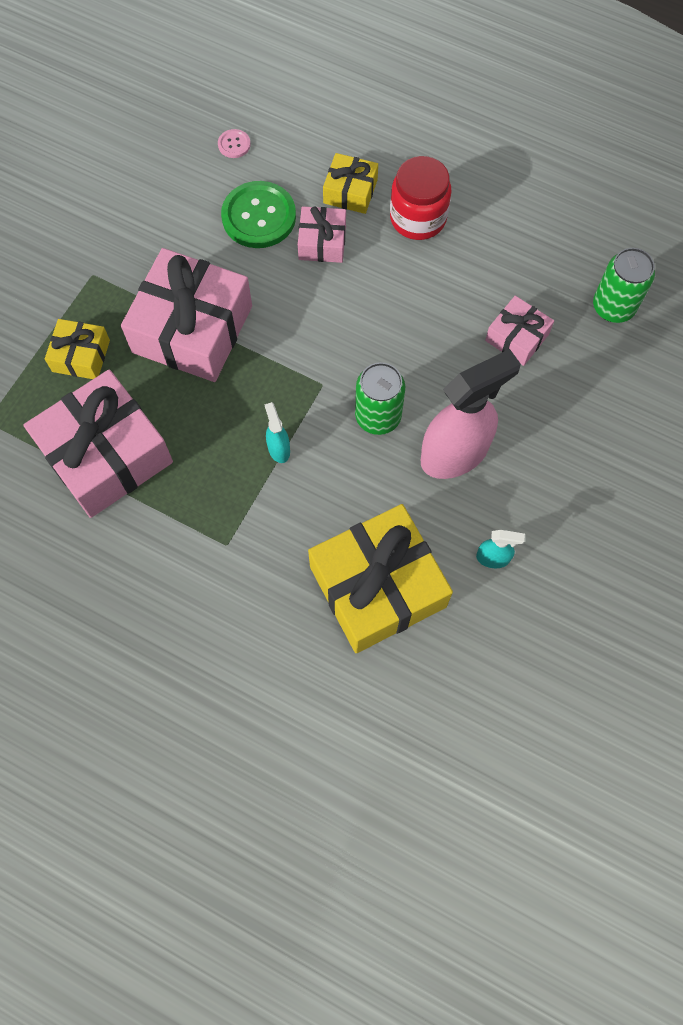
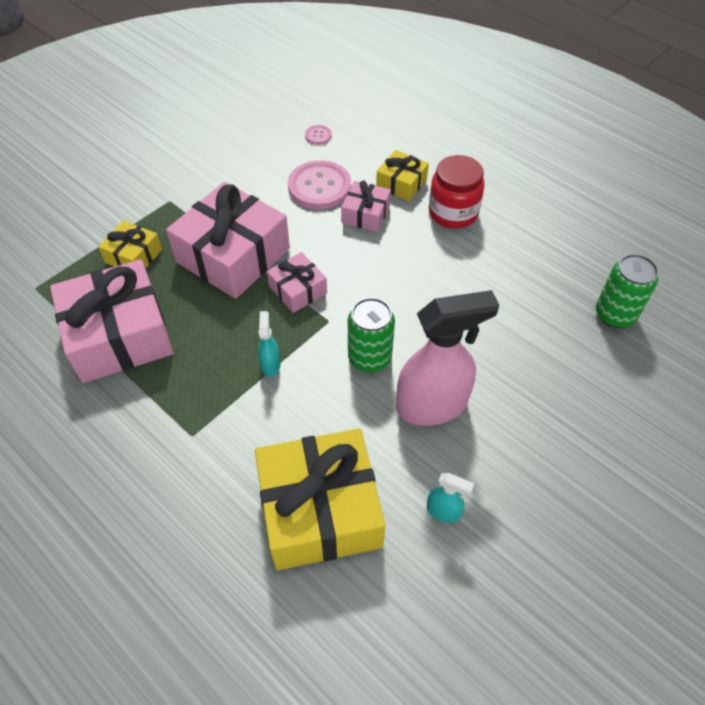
camera: 15 degrees right, 15 degrees down
(259, 216) = (319, 187): green button -> pink button
(517, 337) = (517, 320): pink gift -> pink gift (298, 290)

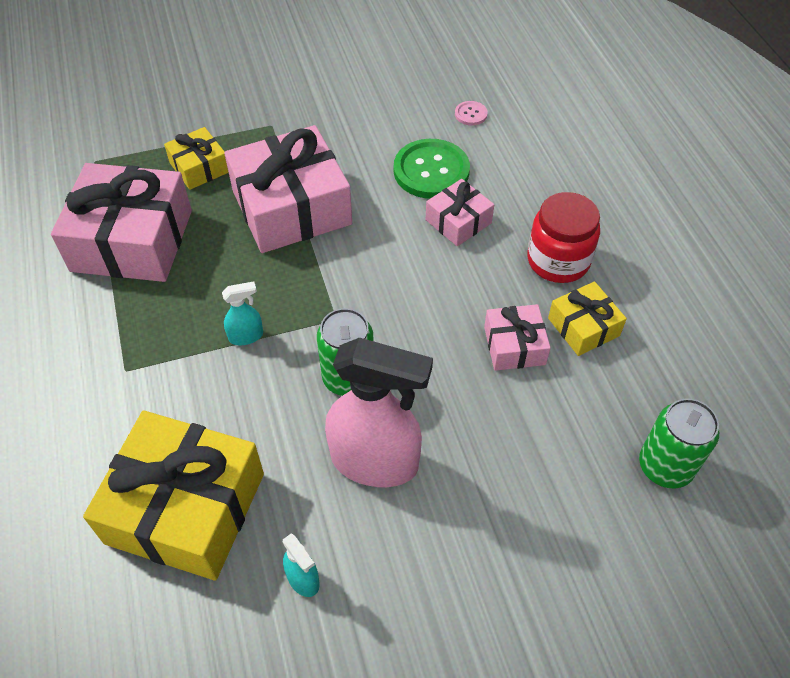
camera: 30 degrees right, 0 degrees up
(270, 364) = (246, 336): turquoise spray bottle -> turquoise spray bottle turned 45 degrees clockwise
(298, 290) = (328, 272): pink gift -> pink gift (514, 346)
(319, 187) = (431, 171): pink button -> green button
(401, 183) = (523, 203): yellow gift -> yellow gift (583, 327)

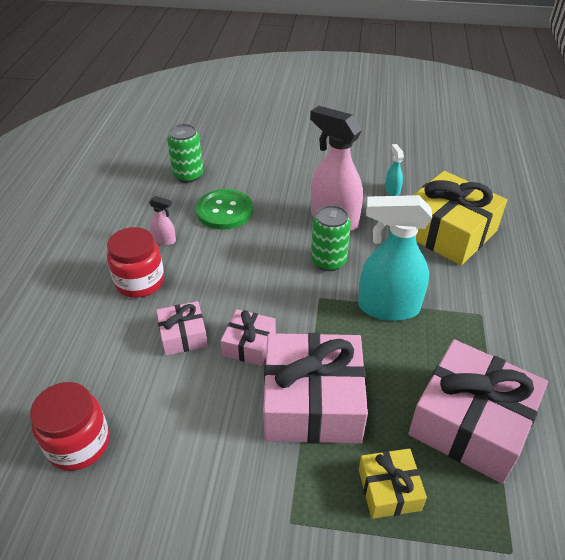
camera: 155 degrees left, 10 degrees down
(246, 336) = (387, 307): turquoise spray bottle -> turquoise spray bottle, size x2.30
(431, 171) = (168, 391): green button -> green button (224, 211)
(471, 114) = (79, 443): pink button -> red jar
(514, 346) = (215, 244): pink gift -> pink gift (249, 344)
(583, 327) = (165, 240): yellow gift -> pink spray bottle

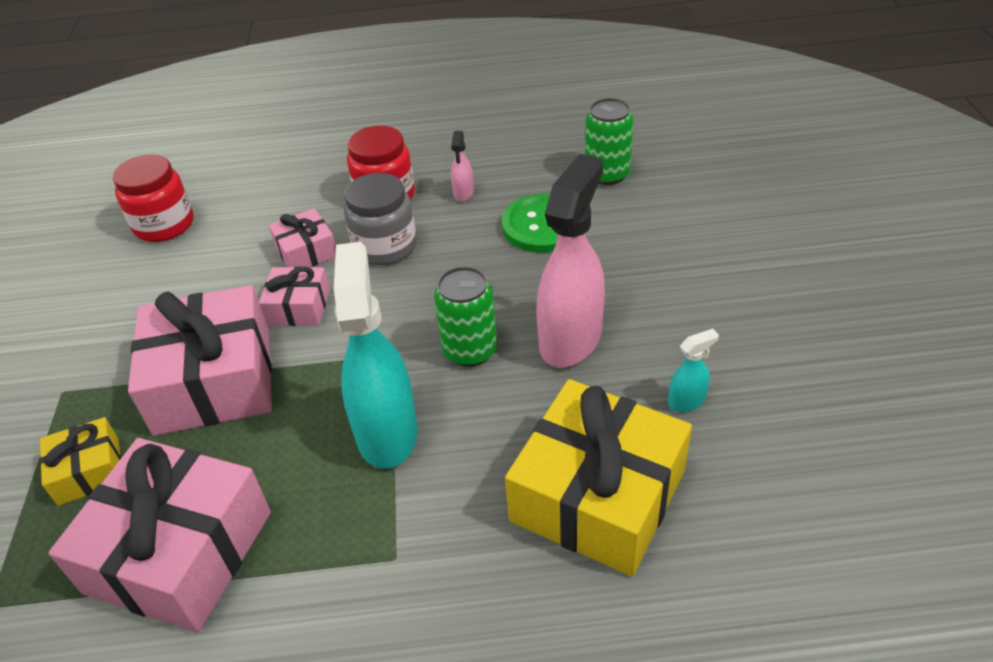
camera: 80 degrees right, 0 degrees up
(203, 288) = (385, 247): none -> grey jar

